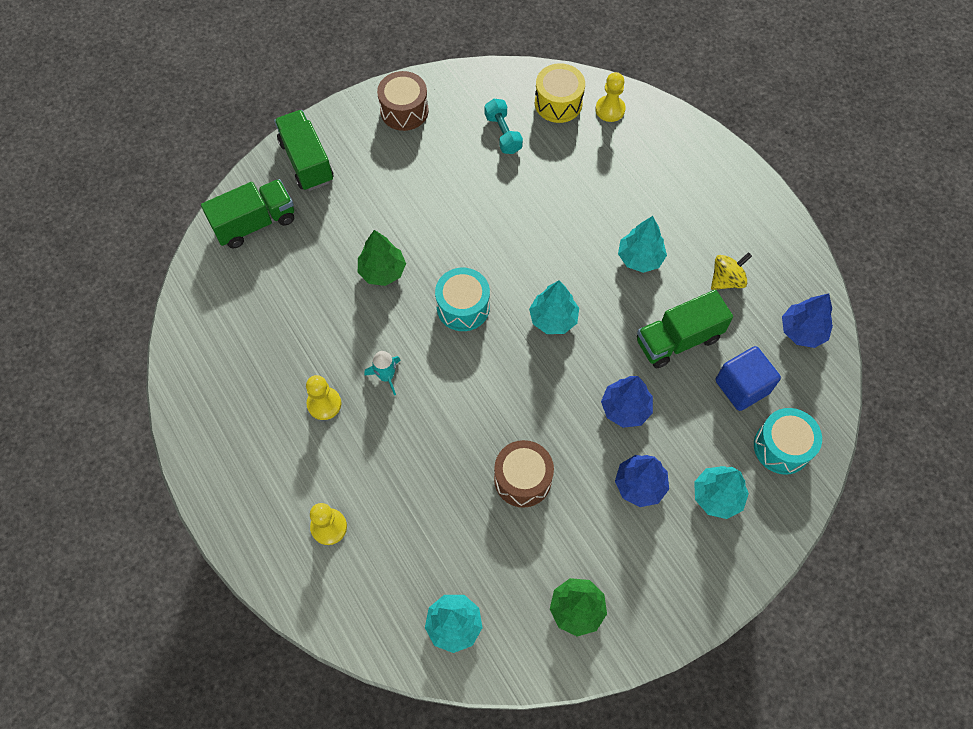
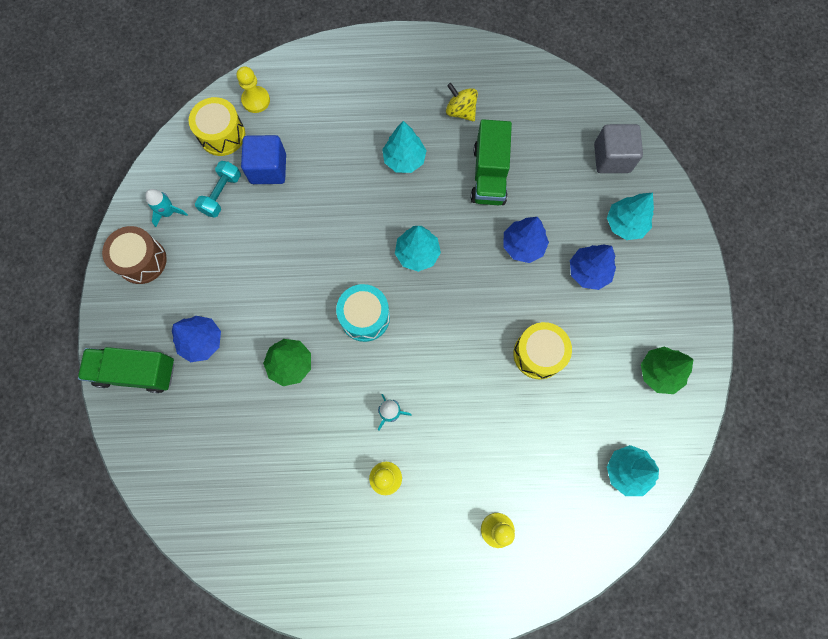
camera: 60 degrees left, 10 degrees up
(255, 223) = (170, 451): green truck -> none
(459, 105) = (169, 212): none -> turquoise rocket
(503, 134) = (221, 194): turquoise dumbbell -> turquoise dumbbell turned 75 degrees counterclockwise
(522, 479) = (538, 354): brown drum -> yellow drum
(726, 280) = (460, 111): yellow spinning top -> yellow spinning top turned 45 degrees counterclockwise
(742, 387) = (551, 155): blue cube -> blue cube (268, 169)
(782, 447) = (612, 158): turquoise drum -> grey cube
(802, 331) = (532, 88): blue tree -> blue tree (202, 341)

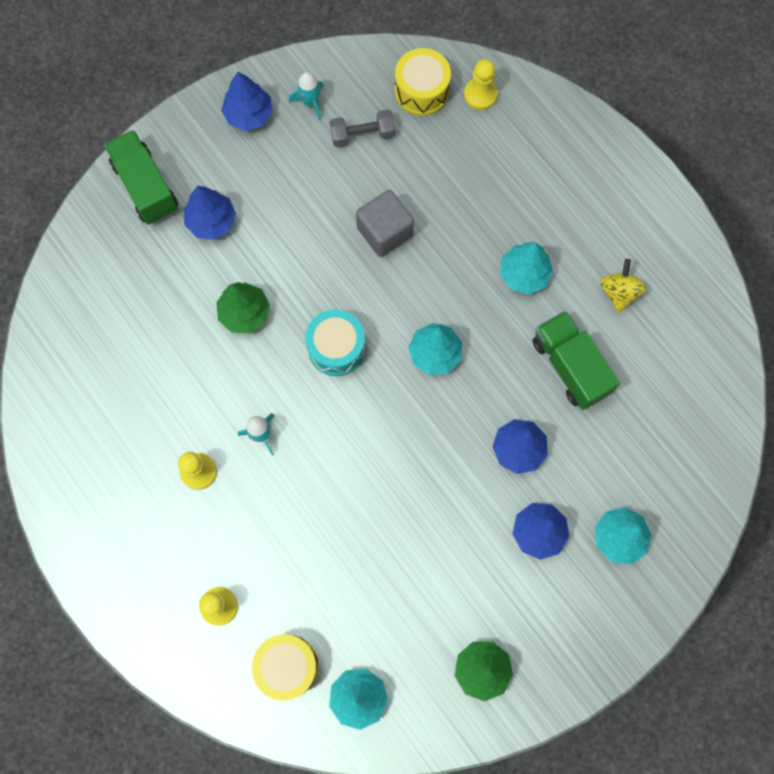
camera: 55 degrees right, 0 degrees up
(142, 260) = (249, 114): brown drum -> blue tree
(221, 194) = (362, 134): turquoise dumbbell -> grey dumbbell
(268, 169) = (419, 157): blue cube -> none
(489, 175) = (570, 366): green truck -> green truck turned 90 degrees clockwise
(538, 354) = (416, 536): yellow drum -> yellow drum (287, 666)
(612, 158) = (684, 477): grey cube -> grey cube (384, 232)

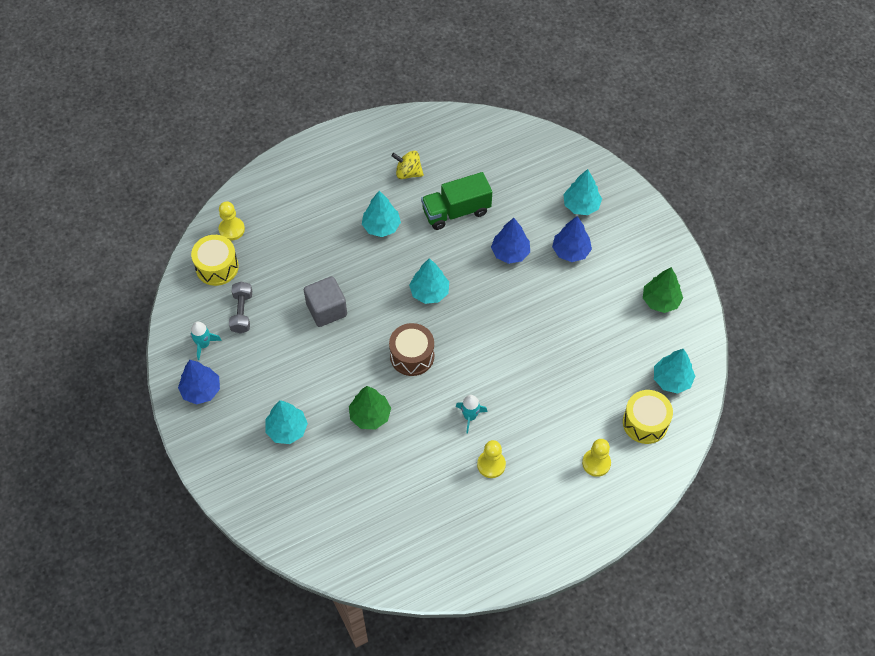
camera: 80 degrees left, 15 degrees down
(146, 187) = (244, 476): green truck -> none
(211, 221) = (287, 429): blue tree -> turquoise tree
(336, 348) = (412, 356): turquoise drum -> brown drum

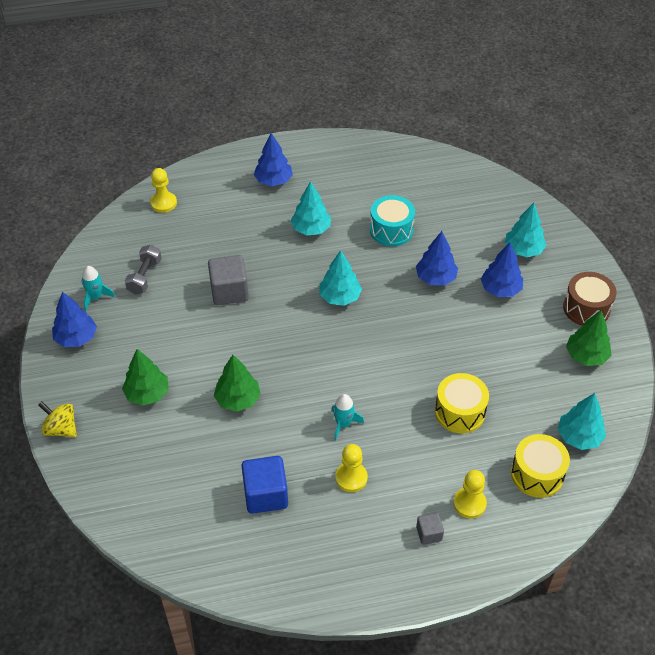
camera: 15 degrees right, 10 degrees down
(217, 267) = (136, 232): yellow drum -> yellow drum (460, 412)
(287, 429) = (147, 394): turquoise tree -> green tree
(329, 181) = (273, 181): none -> blue tree
(408, 173) = (354, 188): yellow spinning top -> yellow spinning top (61, 429)
(412, 356) = (301, 352): brown drum -> brown drum (586, 308)
(423, 498) = (265, 495): none -> blue cube
(456, 211) = (391, 230): green truck -> turquoise drum
(570, 498) = (429, 533): none -> grey cube

